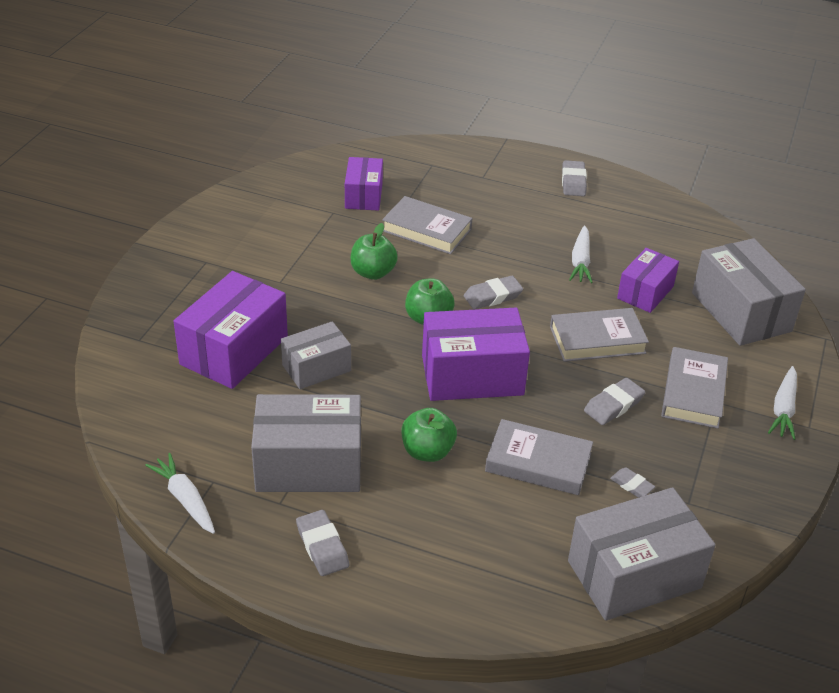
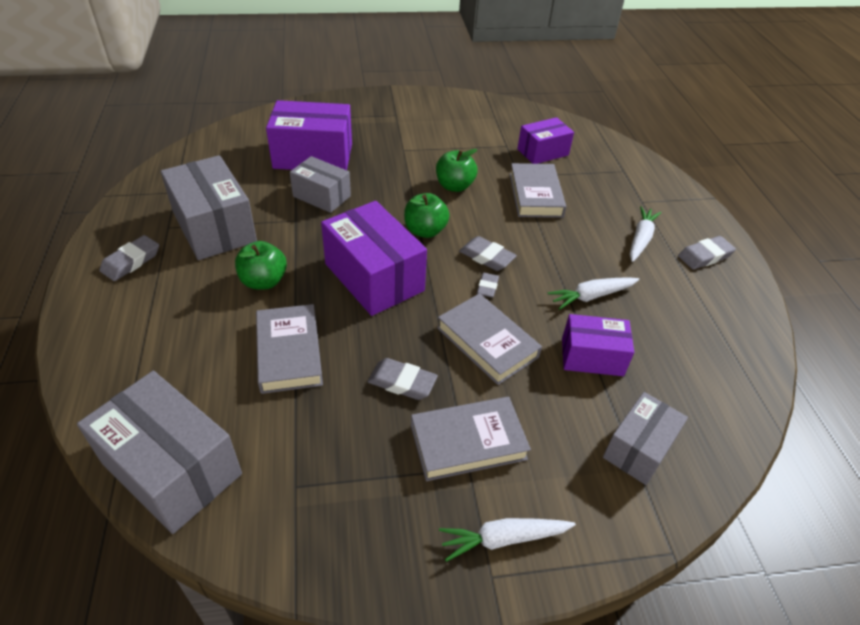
camera: 60 degrees right, 5 degrees up
(185, 499) = (152, 187): white carrot -> white carrot (640, 239)
(632, 485) = (296, 430): grey eraser -> grey eraser (487, 287)
(741, 312) = (638, 448): grey box -> grey box, size x0.61

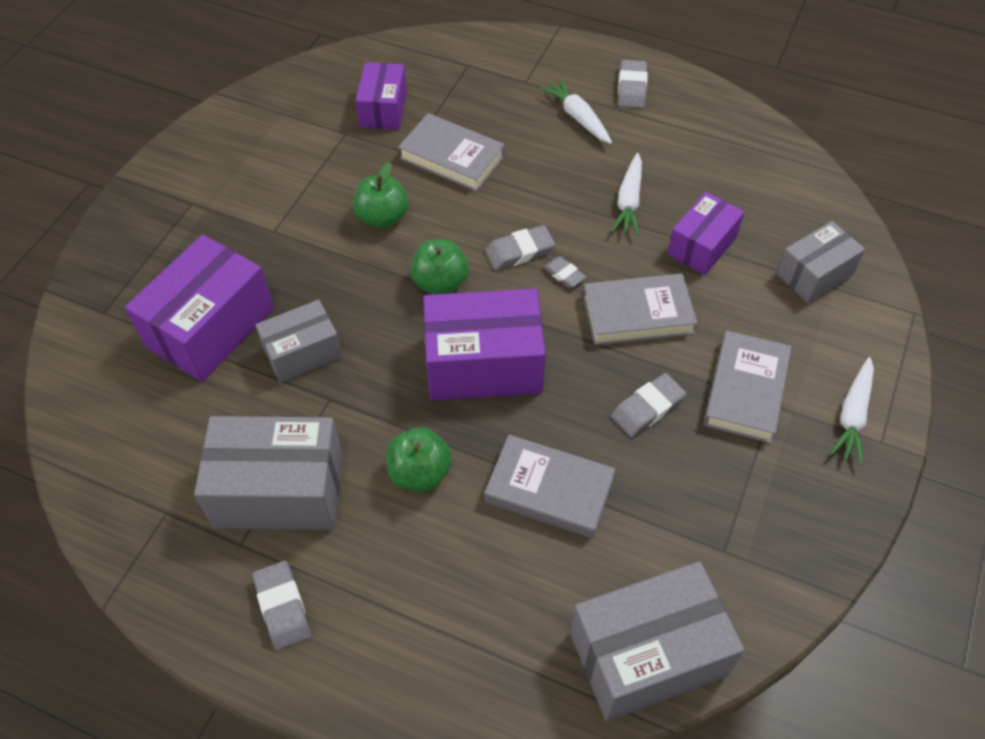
camera: 55 degrees left, 10 degrees up
(638, 448) = (814, 274): grey box -> grey box turned 75 degrees clockwise

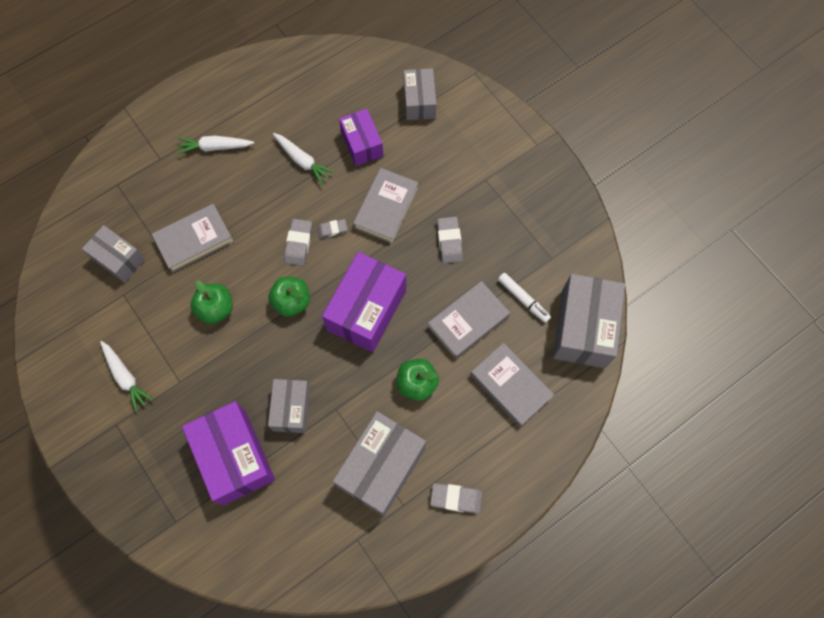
camera: 60 degrees left, 15 degrees up
(383, 109) = (119, 259): purple box -> grey box
(632, 88) = (213, 101): grey eraser -> none
(632, 545) = (523, 299): none -> white marker
(745, 390) = (469, 186): grey book -> grey book (510, 386)
(852, 416) = (515, 147): white carrot -> white carrot (126, 377)

